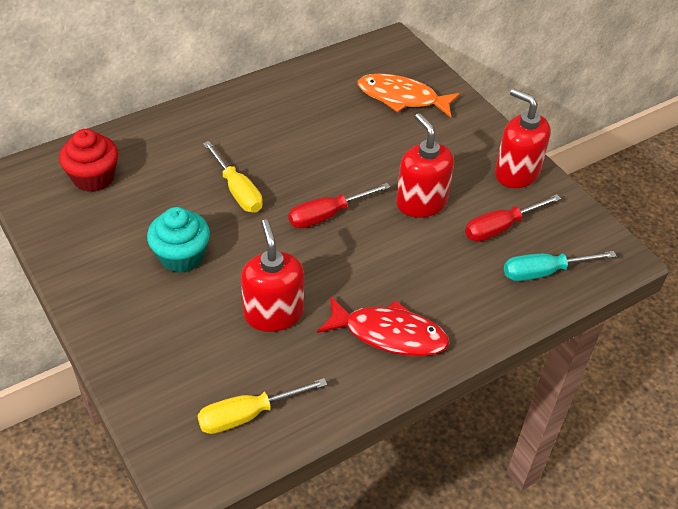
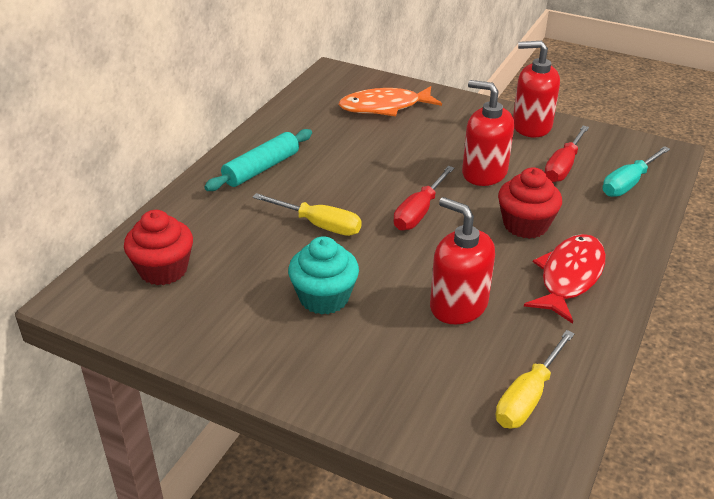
camera: 30 degrees left, 10 degrees down
(242, 118) = (261, 169): none -> turquoise rolling pin
(389, 334) = (569, 277): red fish -> red fish turned 45 degrees counterclockwise
(404, 269) = (525, 225): none -> red cupcake

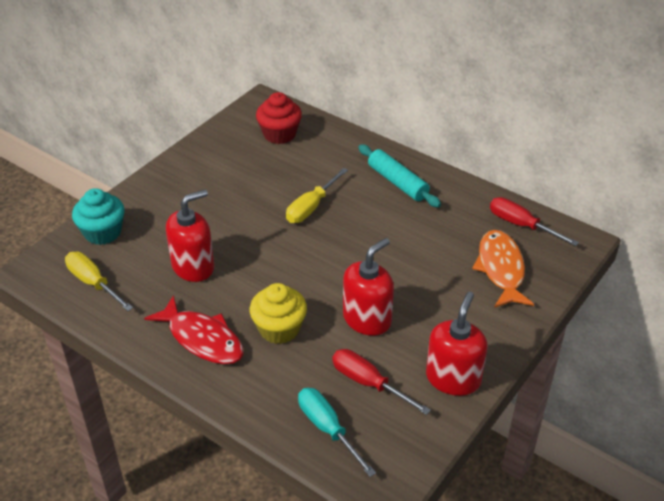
camera: 100 degrees right, 5 degrees up
(324, 298) = (226, 202): turquoise cupcake -> turquoise cupcake (102, 232)
(419, 212) = (315, 265): red screwdriver -> red screwdriver (521, 225)
(525, 225) = (279, 329): red cupcake -> yellow cupcake

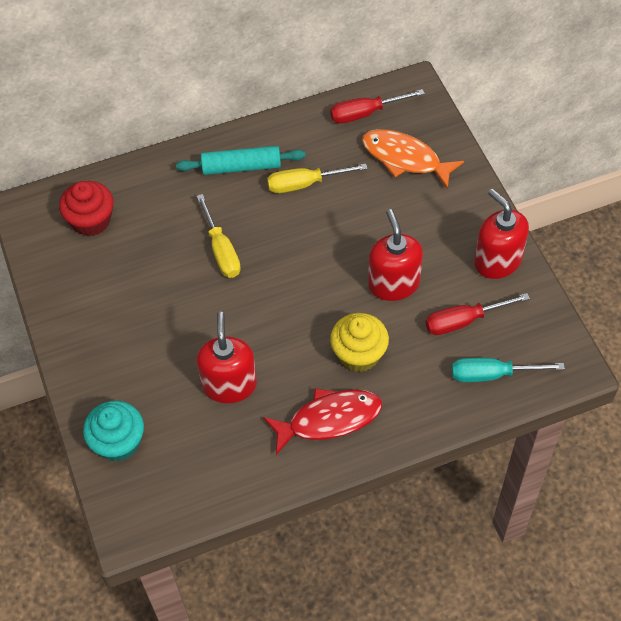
camera: 55 degrees left, 15 degrees up
(93, 283) = (188, 480): yellow screwdriver -> yellow screwdriver (304, 184)

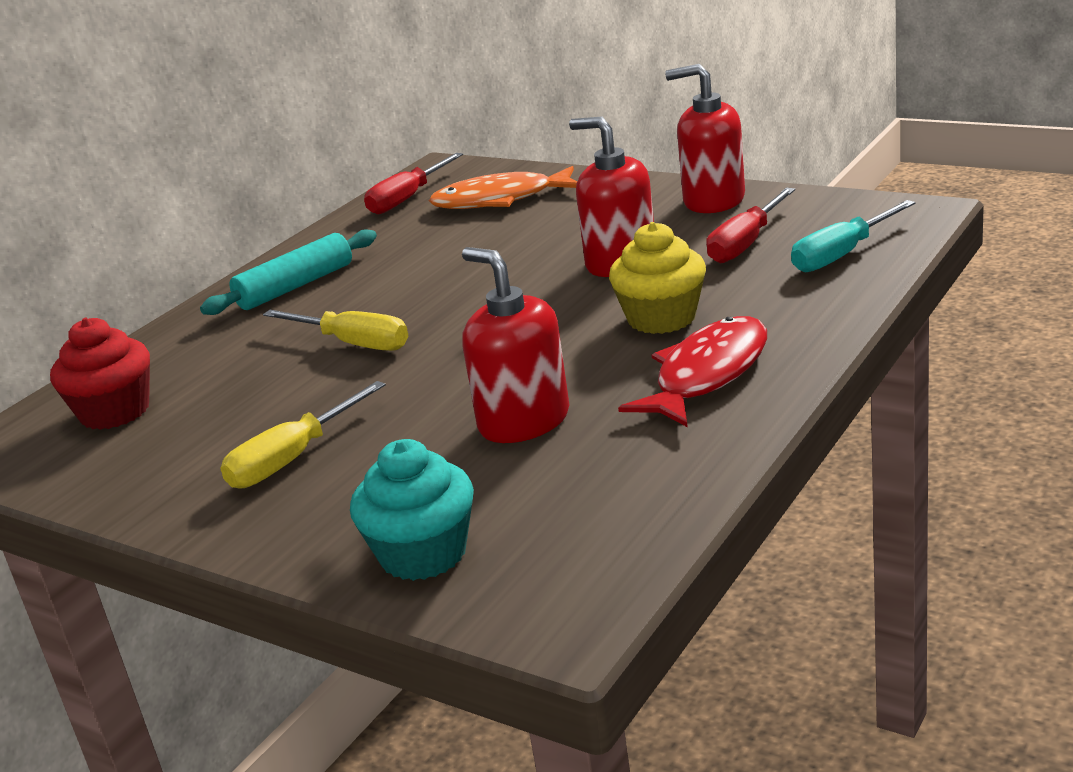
camera: 35 degrees left, 30 degrees down
(304, 184) = (400, 261): yellow screwdriver -> yellow screwdriver (293, 459)

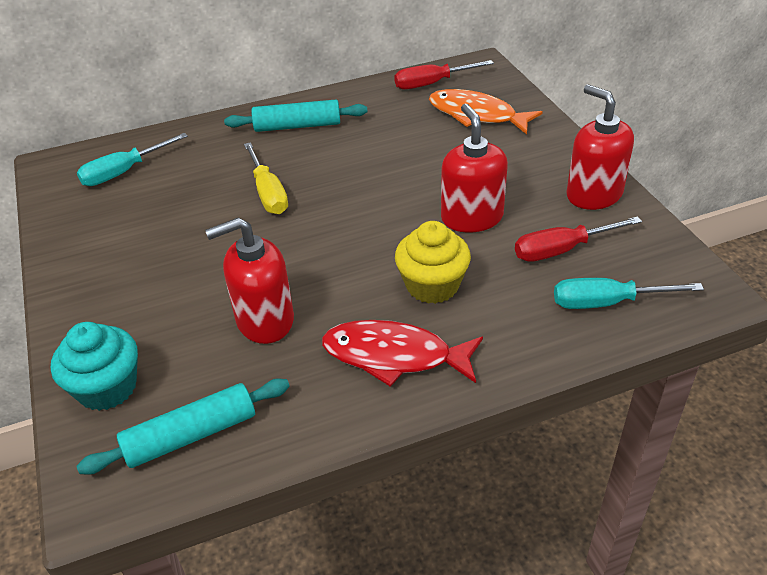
camera: 35 degrees right, 15 degrees up
(115, 412) = (124, 172): red cupcake -> turquoise screwdriver
(293, 459) = (144, 266): yellow screwdriver -> none
(523, 421) = (264, 320): red soap dispenser -> red soap dispenser turned 105 degrees counterclockwise
(591, 527) = (191, 435): none -> turquoise rolling pin
(707, 374) = (394, 356): red fish -> red fish turned 150 degrees counterclockwise

